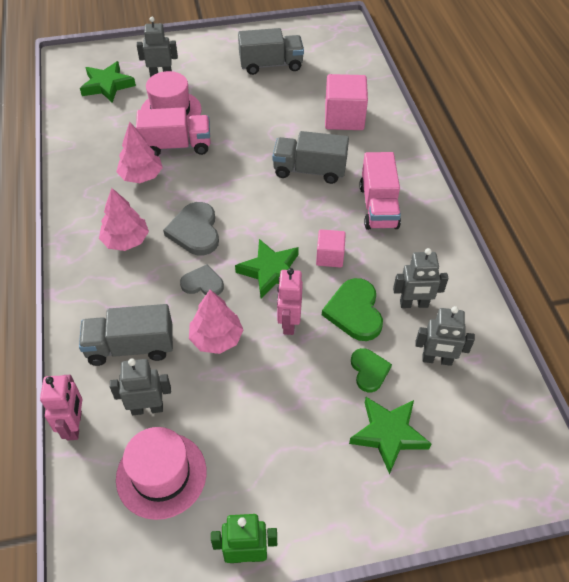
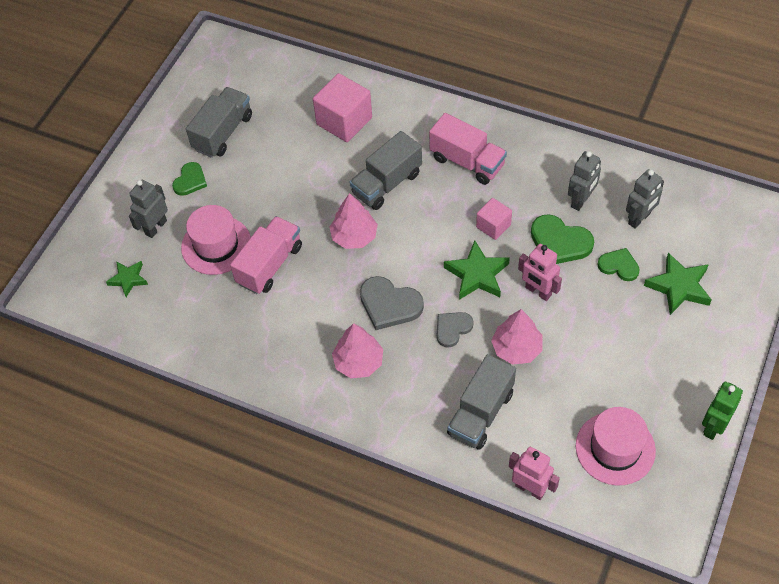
camera: 50 degrees left, 5 degrees up
(107, 85) = (128, 279): green star -> green star, size x0.63
(141, 176) = (286, 312): pink tree -> pink tree (354, 236)
(147, 408) = (549, 429): grey robot -> none
(215, 71) = (190, 181): none -> green heart

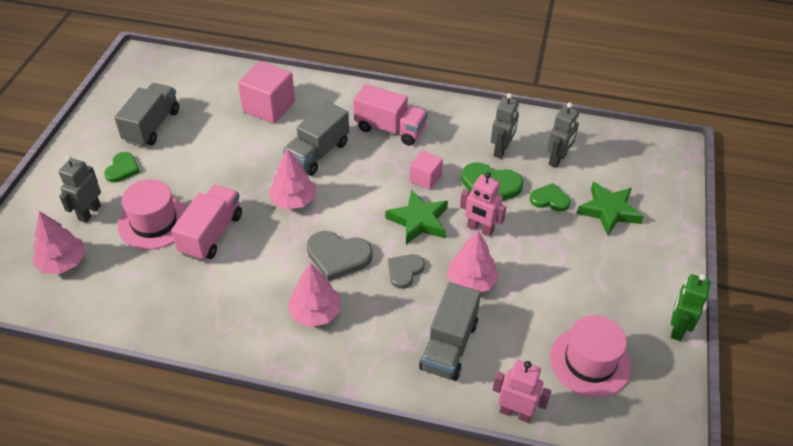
camera: 15 degrees left, 10 degrees down
(128, 279) = (63, 263): green star -> pink tree

